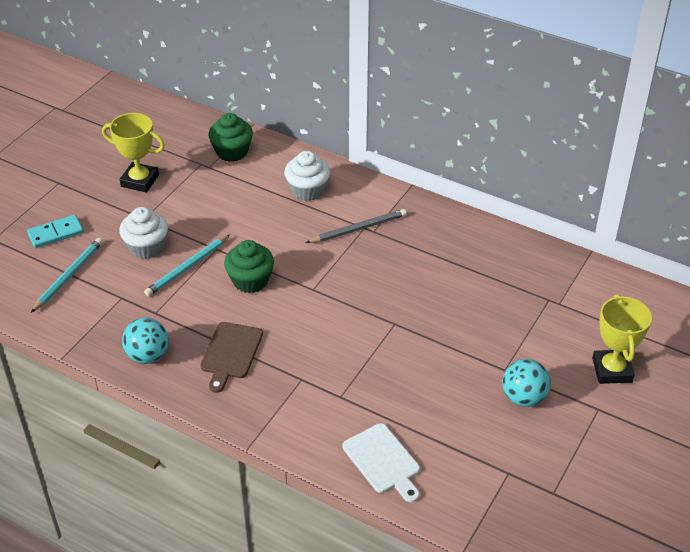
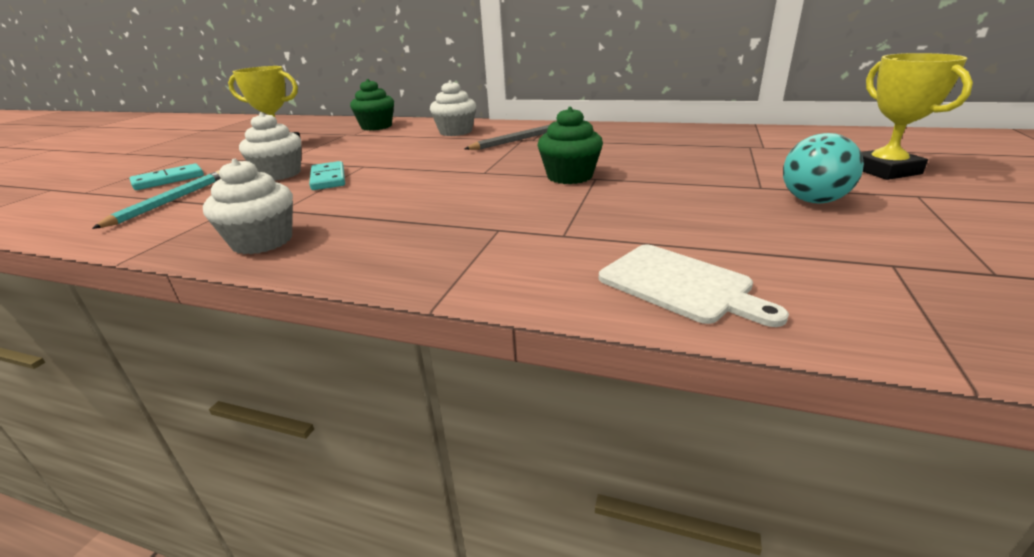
camera: 10 degrees left, 15 degrees down
(148, 355) = (262, 241): turquoise ball -> white cupcake
(187, 267) = (328, 179): turquoise pencil -> turquoise domino
(230, 353) = (388, 223): brown cutting board -> none
(250, 280) = (407, 176): green cupcake -> green cupcake (569, 176)

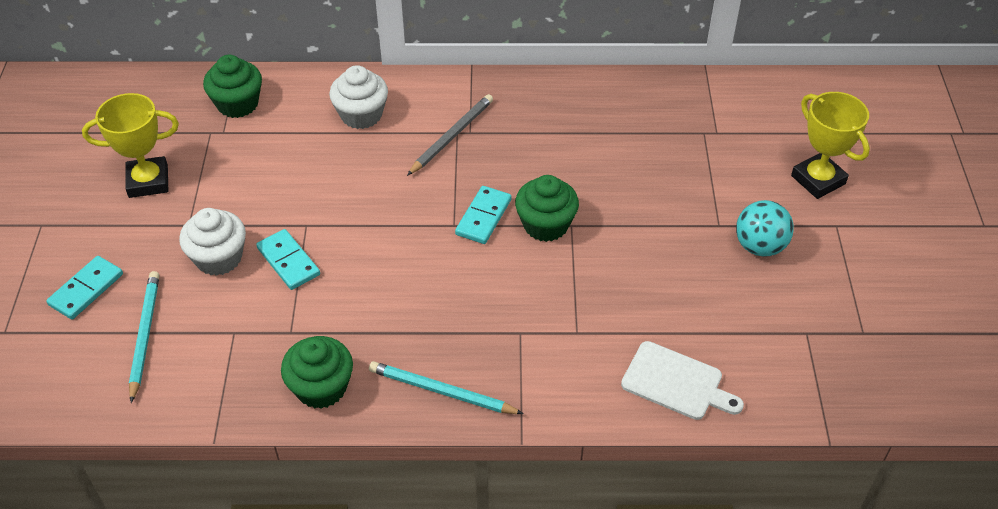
camera: 20 degrees left, 20 degrees up
(262, 241) = (321, 387): white cupcake -> green cupcake
(376, 257) = (442, 391): none -> turquoise pencil
(513, 170) = (483, 217): none -> turquoise domino

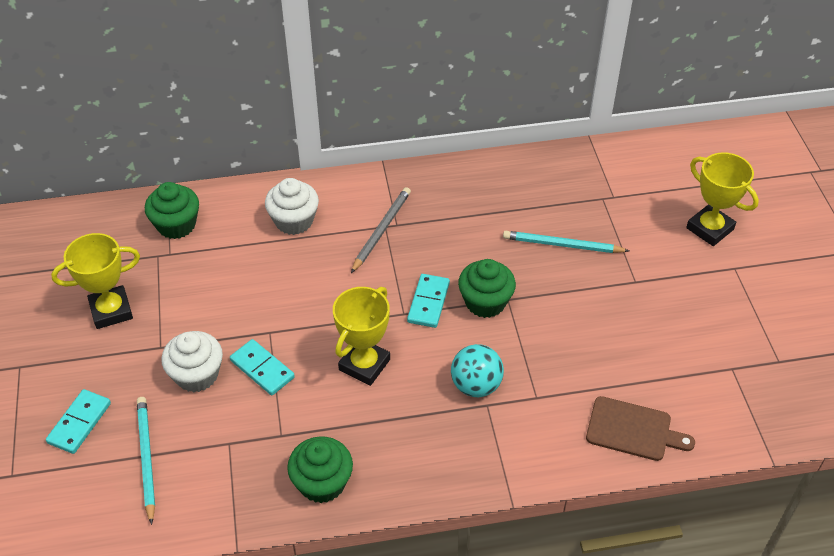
camera: 10 degrees left, 0 degrees up
(398, 272) = (364, 365): none -> yellow trophy
(442, 391) = (431, 469): turquoise pencil -> turquoise pencil (562, 245)
(676, 382) = (633, 430): white cutting board -> brown cutting board
(759, 246) = (674, 296): turquoise ball -> turquoise ball (476, 385)

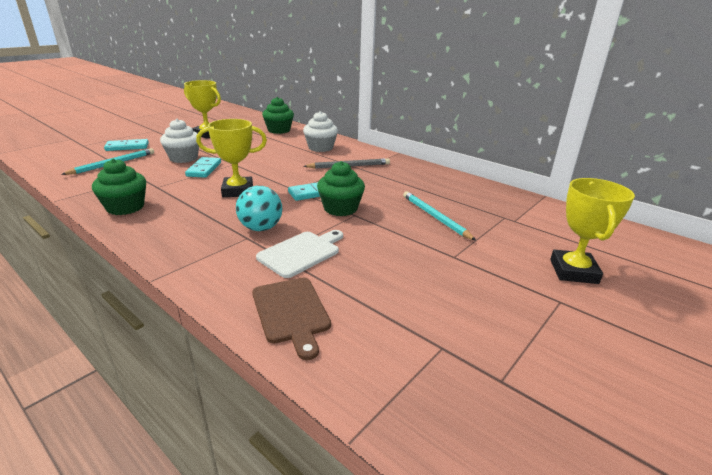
camera: 50 degrees right, 20 degrees down
(549, 379) = (301, 253): none -> white cutting board

